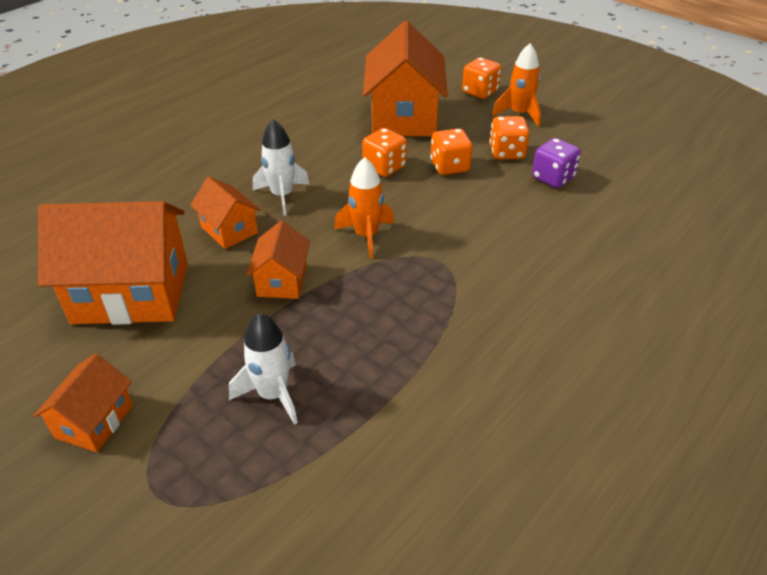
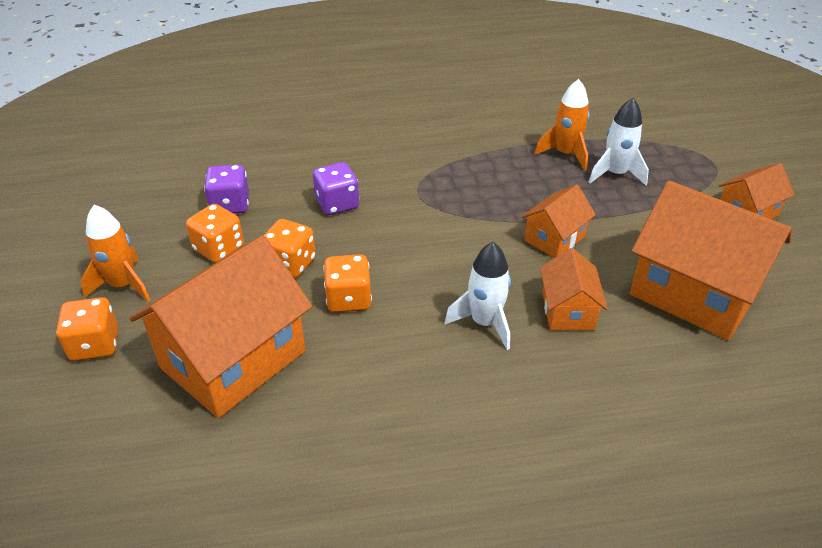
camera: 140 degrees left, 0 degrees up
(366, 236) = (449, 239): orange rocket -> orange rocket (566, 154)
(485, 217) = (337, 204): none -> purple dice

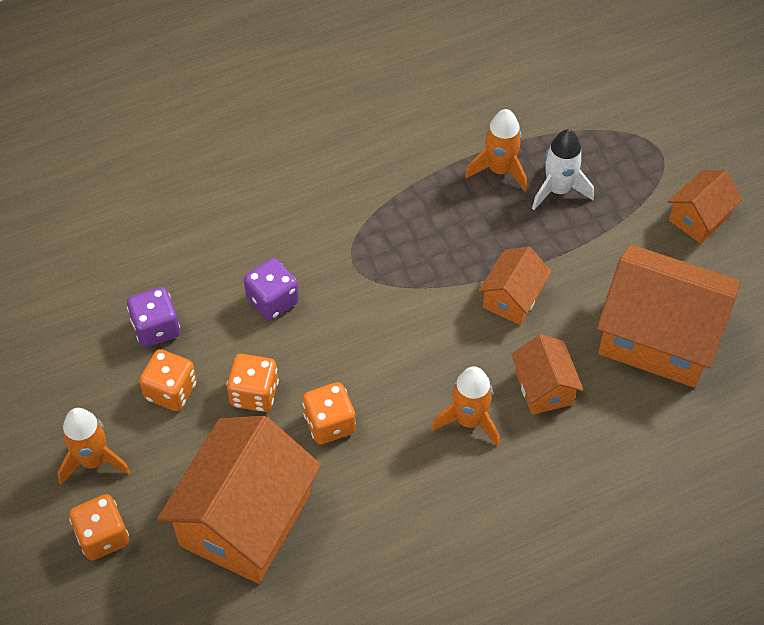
camera: 15 degrees left, 15 degrees up
(485, 323) = (469, 420): white rocket -> orange rocket

